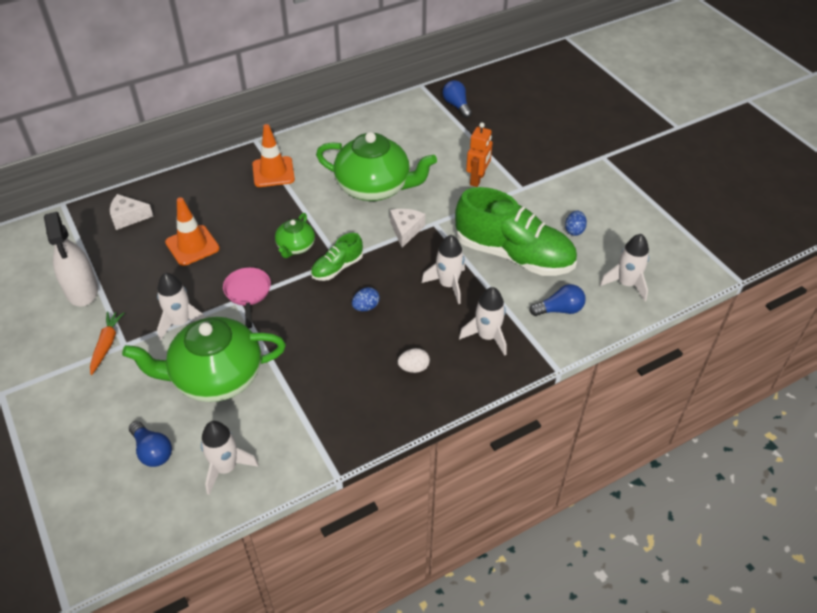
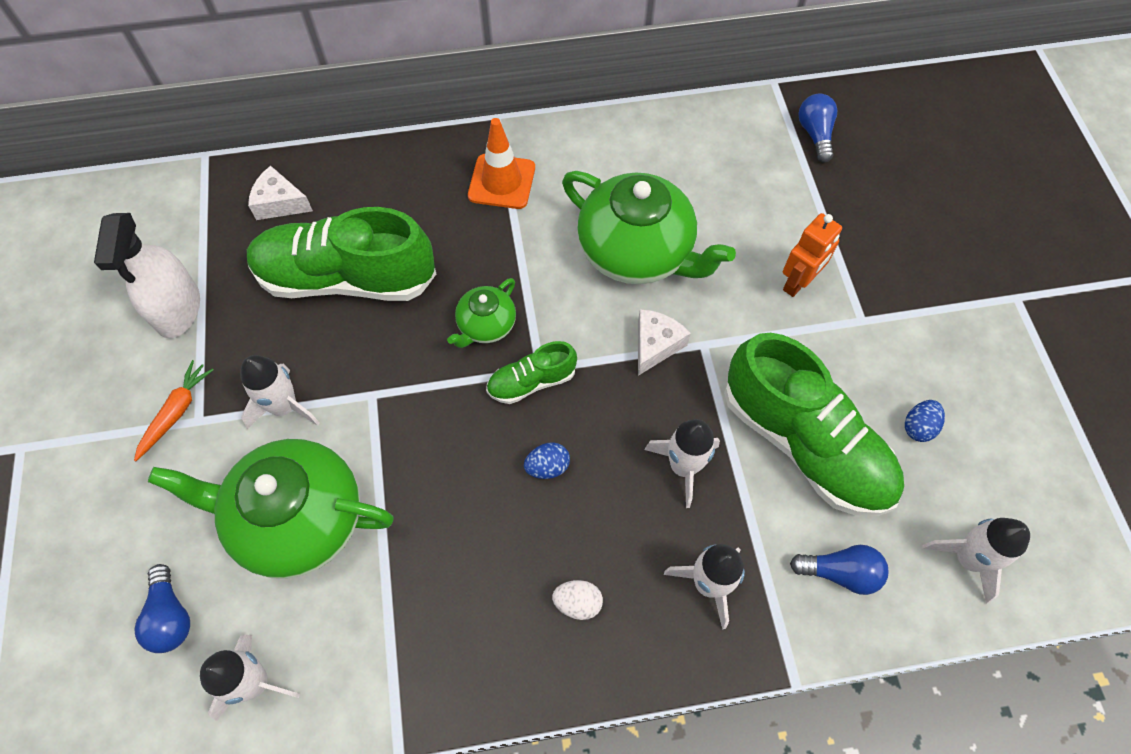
camera: 20 degrees right, 15 degrees up
(192, 245) = (346, 278): orange traffic cone -> green shoe
(248, 293) = (391, 387): pink pan -> none

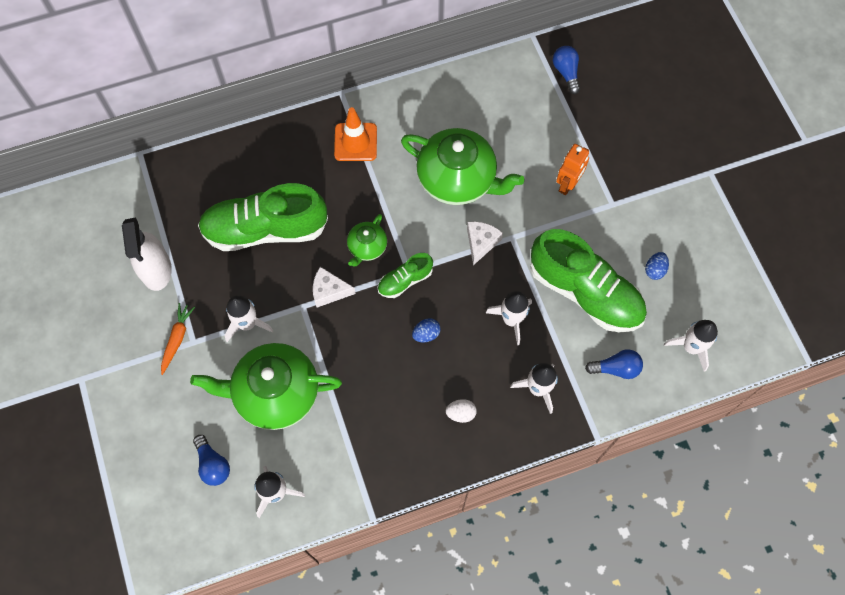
camera: 10 degrees left, 5 degrees up
(280, 203) = (204, 182): white cheese -> white cheese (329, 291)

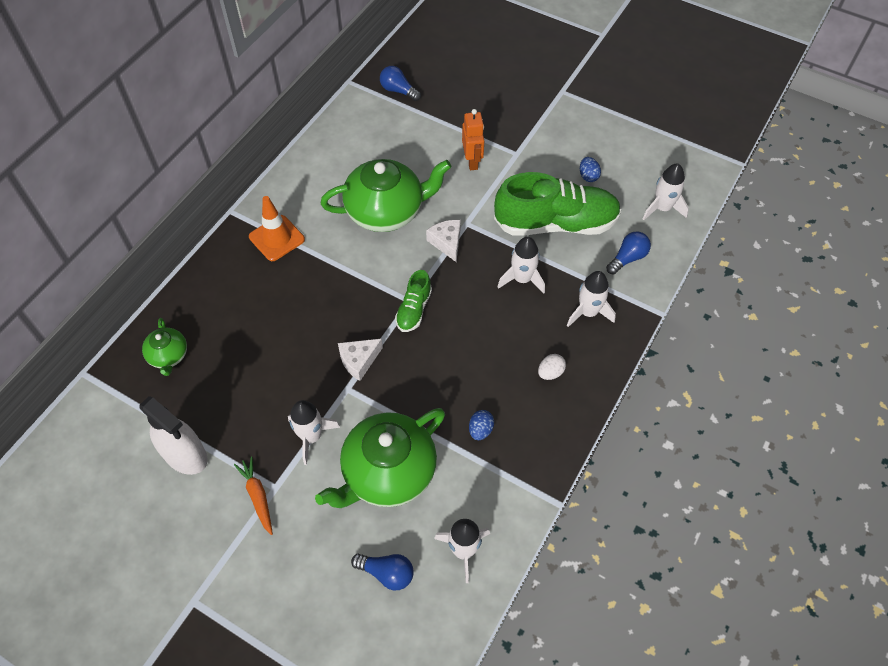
camera: 40 degrees left, 10 degrees down
(265, 229) = (258, 353): green shoe -> none
(367, 247) = (359, 307): green teapot -> green teapot (168, 356)
(426, 334) = (468, 336): blue egg -> blue egg (480, 430)

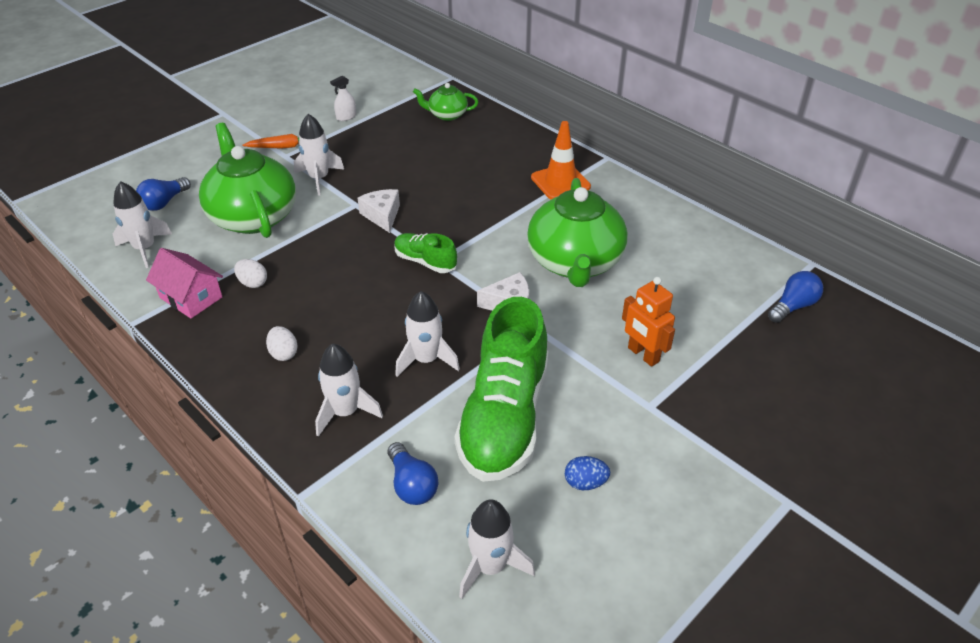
camera: 105 degrees right, 15 degrees down
(185, 455) = (346, 117): white spray bottle -> white spray bottle, size x0.46
(472, 161) = (643, 355): orange robot -> orange robot turned 45 degrees clockwise
(480, 430) = (253, 283): blue egg -> white egg
(514, 472) = (191, 297): none -> pink house

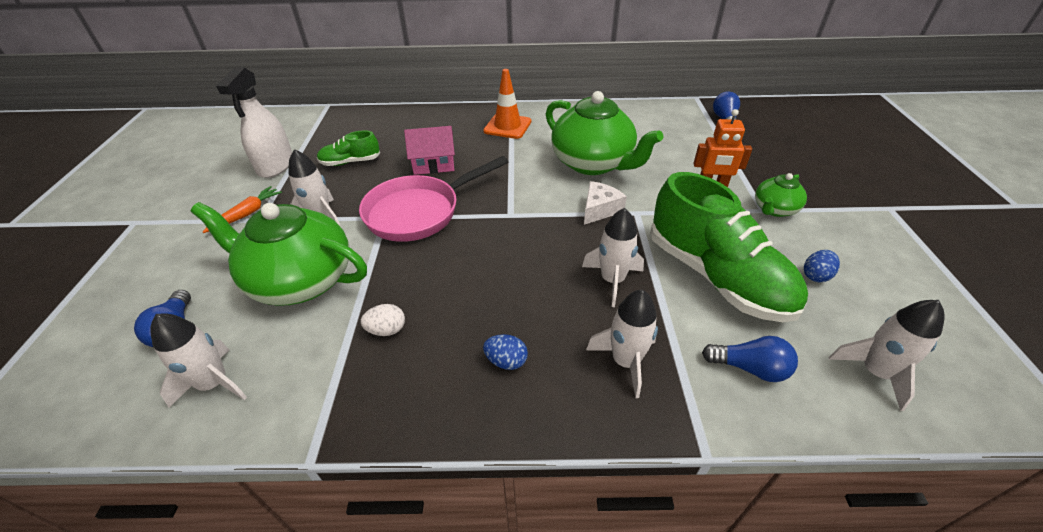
camera: 45 degrees left, 0 degrees up
(191, 297) = (342, 387): pink house -> pink house (433, 164)
(283, 353) = (506, 361): white egg -> blue egg
(346, 117) = (276, 166): white spray bottle -> white spray bottle, size x2.15
(382, 215) = (419, 212): white cheese -> pink pan
(425, 261) = (502, 221): green shoe -> green shoe (350, 162)
(447, 115) = (362, 127): green teapot -> green teapot (774, 209)

